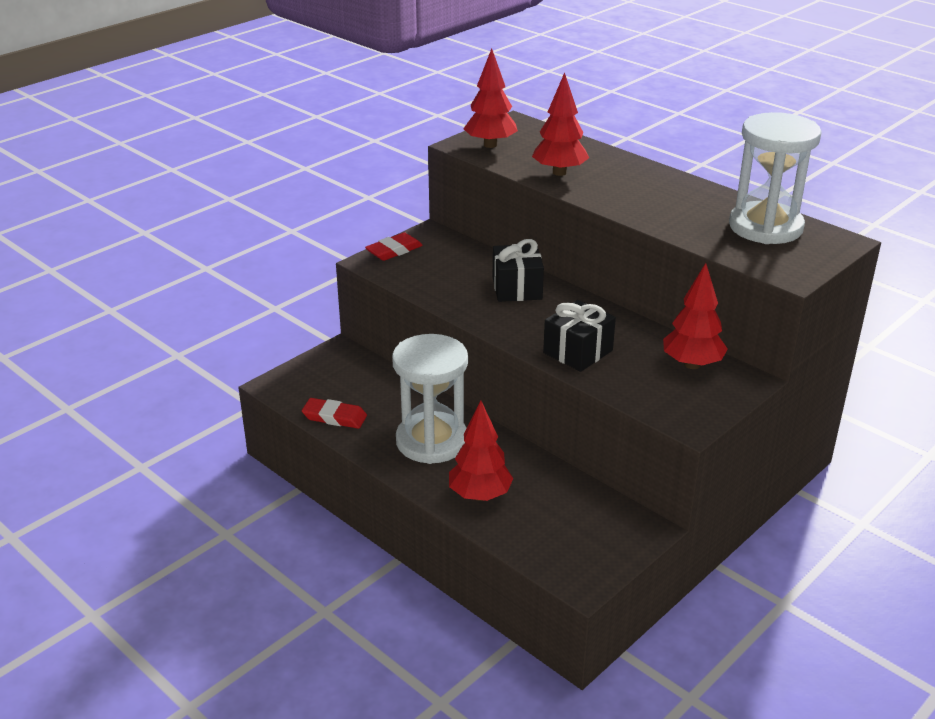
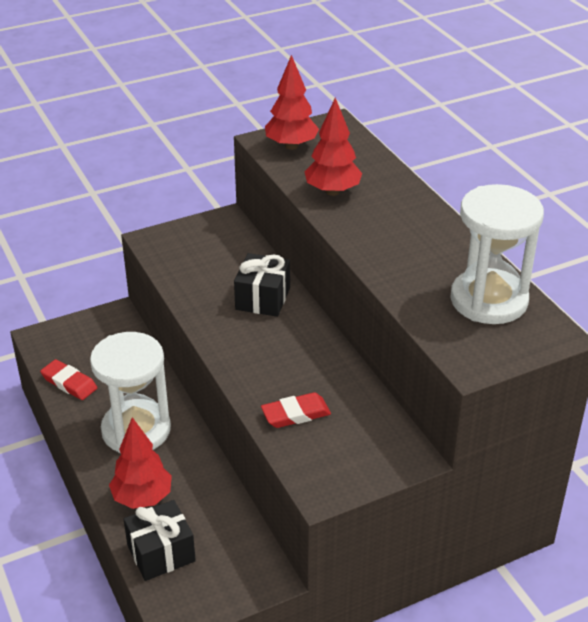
camera: 20 degrees right, 5 degrees up
(394, 250) = (180, 232): red eraser -> red eraser (296, 414)
(578, 352) = (271, 383): black gift -> black gift (161, 553)
(692, 364) = (369, 425): red tree -> none

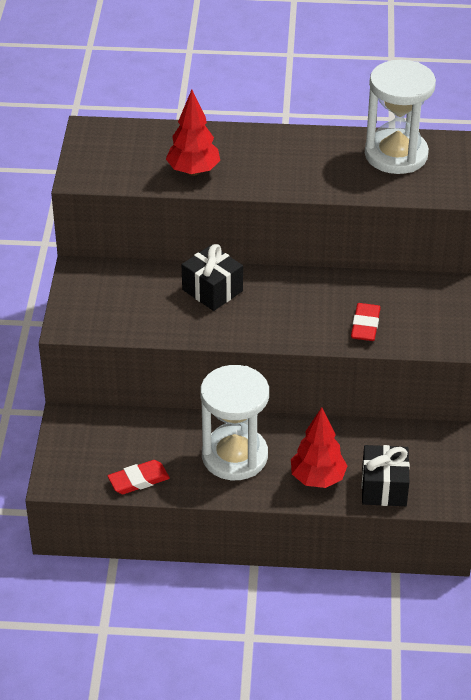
camera: 60 degrees left, 5 degrees up
(291, 146) = (102, 166): red tree -> none

